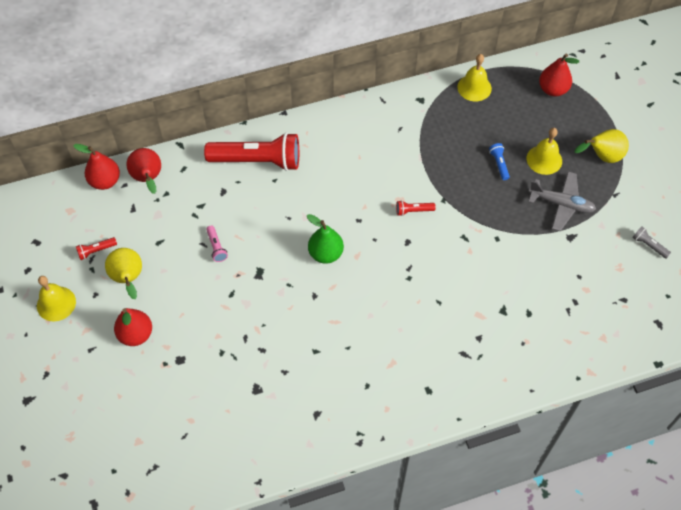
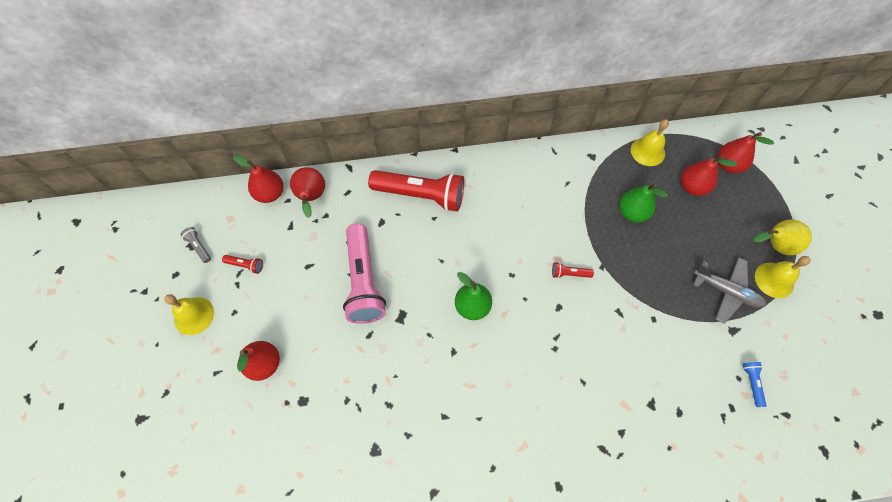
camera: 10 degrees right, 5 degrees up
(96, 251) = (245, 265): red flashlight -> red flashlight turned 150 degrees counterclockwise
(128, 279) = (270, 301): yellow pear -> none
(216, 247) = (363, 281): pink flashlight -> pink flashlight, size x2.48
(466, 147) = (632, 213): none -> green pear
(499, 164) = (664, 236): blue flashlight -> blue flashlight (751, 383)
(521, 115) = (692, 187): none -> red pear
(544, 159) = (712, 239): yellow bell -> yellow bell (774, 280)
(649, 245) = (819, 355): grey flashlight -> grey flashlight (199, 247)

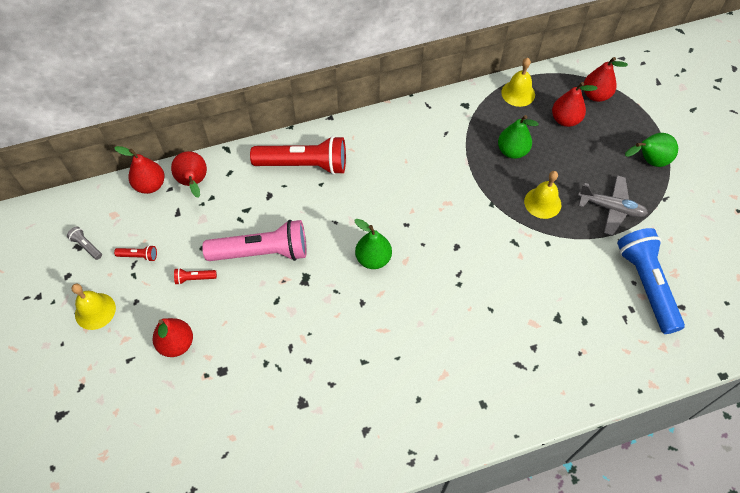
camera: 10 degrees left, 5 degrees down
(363, 281) = (261, 252): pink flashlight -> pink flashlight turned 75 degrees counterclockwise
(569, 274) = (461, 215): red flashlight -> red flashlight (194, 278)
(751, 383) = (646, 285): blue flashlight -> blue flashlight, size x2.48
(774, 245) = (649, 161): yellow pear -> green pear
(774, 280) = (653, 191): yellow bell -> yellow bell (542, 203)

